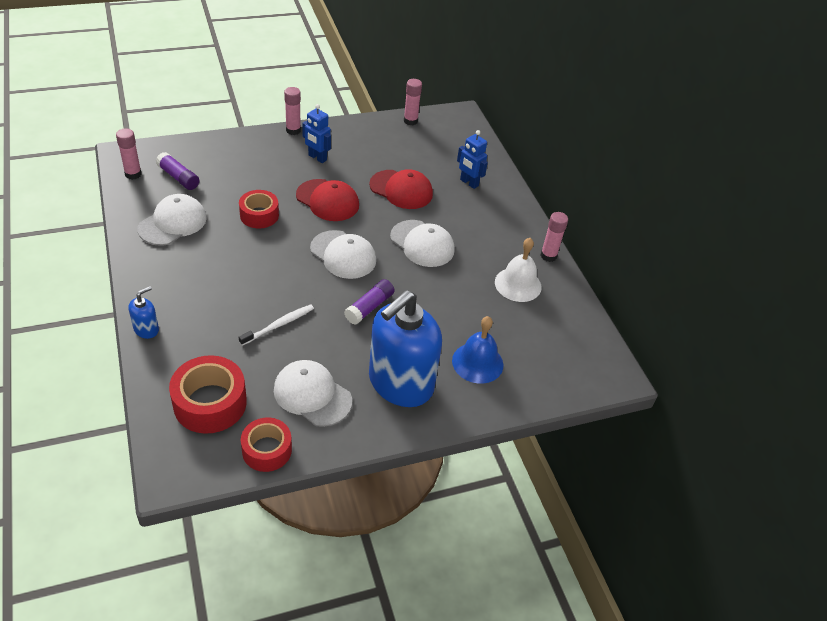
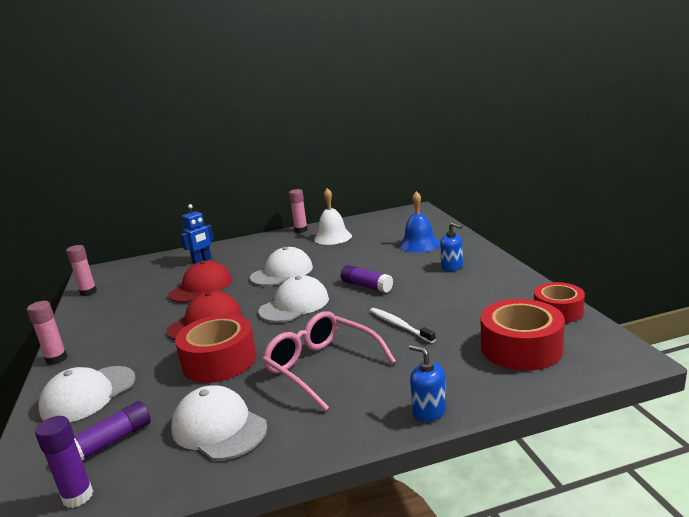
camera: 80 degrees left, 25 degrees down
(133, 174) = (78, 496): pink glue stick -> purple glue stick
(228, 273) = (322, 366): none -> pink glasses
(259, 215) = (219, 360): red tape -> red tape, size x1.51
(312, 395) = (483, 299): white cap -> white cap (88, 394)
(317, 158) = (124, 336): blue robot -> none
(400, 383) = (452, 267): blue soap dispenser -> blue soap dispenser, size x0.41

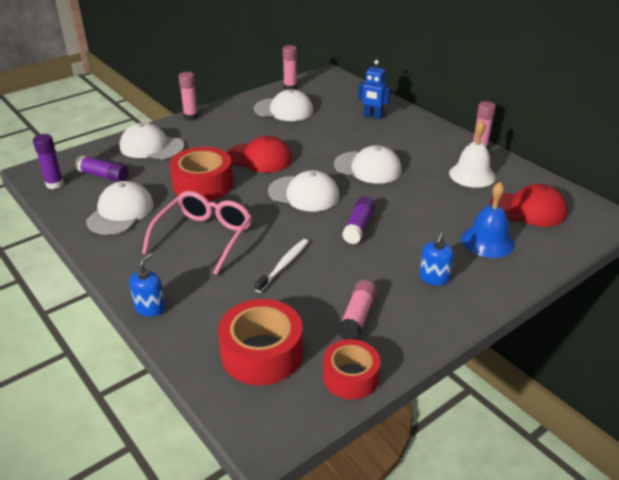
camera: 65 degrees right, 15 degrees up
(128, 300) = (284, 110): none -> white cap
(201, 287) = (319, 135): red cap -> red cap (528, 209)
(487, 300) = (357, 317): none -> pink glue stick

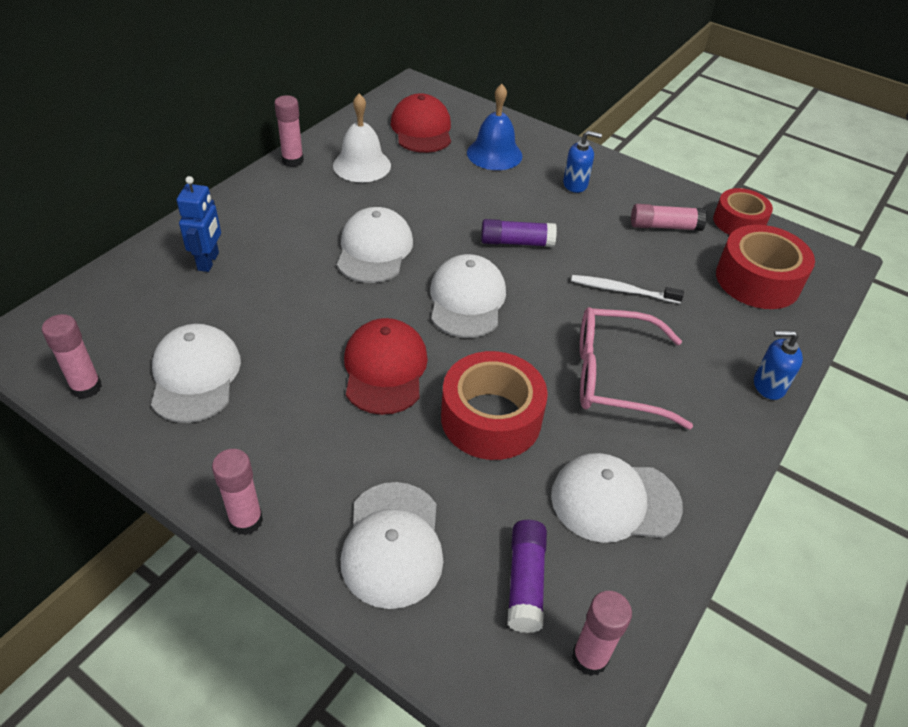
camera: 110 degrees left, 10 degrees up
(55, 184) = (589, 658): purple glue stick -> pink glue stick

